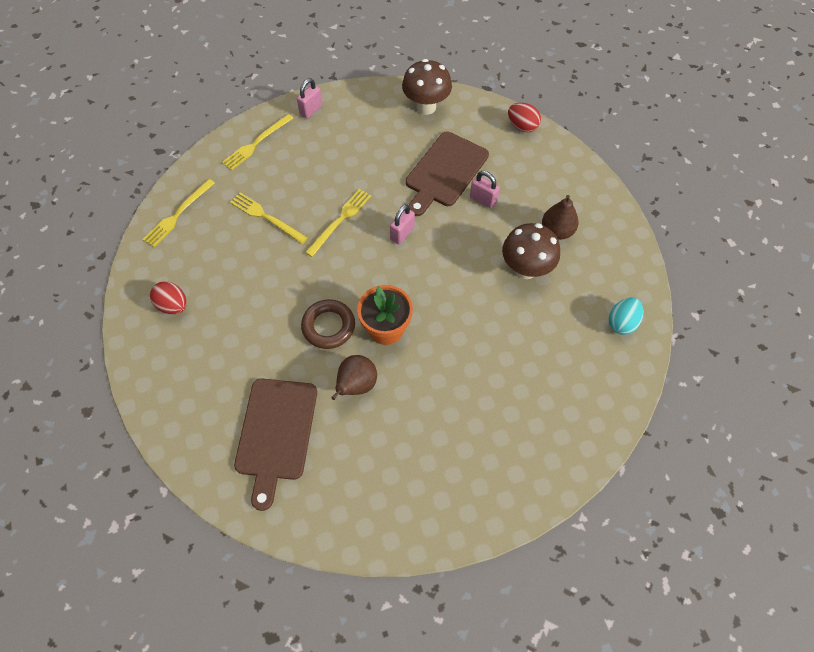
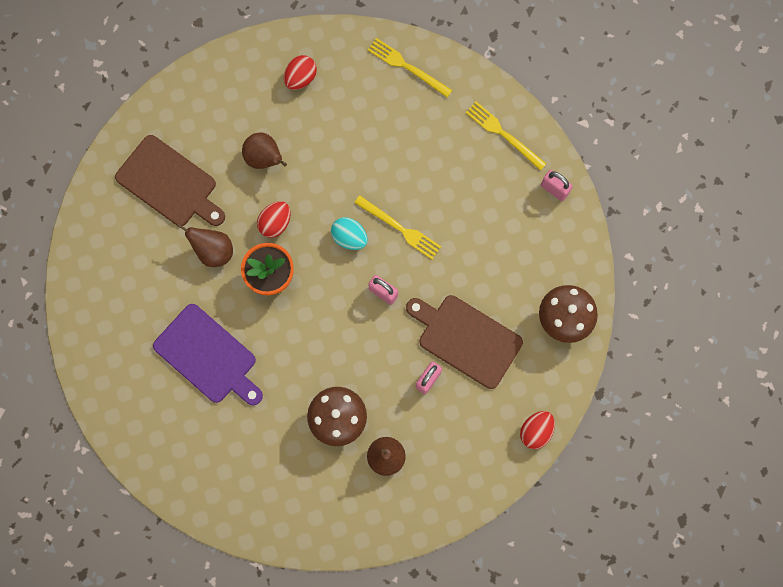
camera: 90 degrees right, 15 degrees up
(257, 338) = (264, 158): none -> brown pear
(266, 217) = (404, 154): yellow fork -> none
(276, 433) = (170, 183): brown cutting board -> brown cutting board turned 150 degrees counterclockwise
(328, 326) = (275, 223): brown ring -> red egg
(470, 387) = (208, 356): none -> purple cutting board
(621, 323) = (273, 512): turquoise egg -> turquoise egg (349, 237)

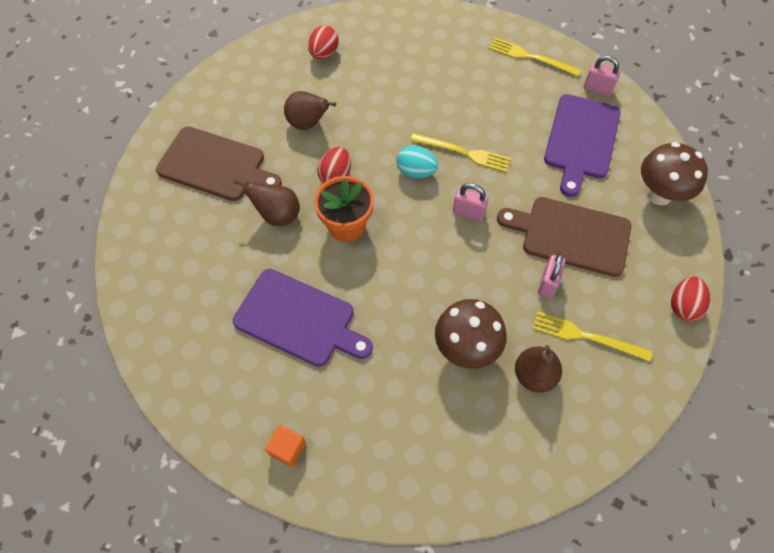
camera: 15 degrees left, 15 degrees down
(173, 463) = (287, 449): none -> orange cube
(407, 67) = (421, 26): yellow fork -> yellow fork (586, 336)
(515, 243) = (581, 140): none -> purple cutting board

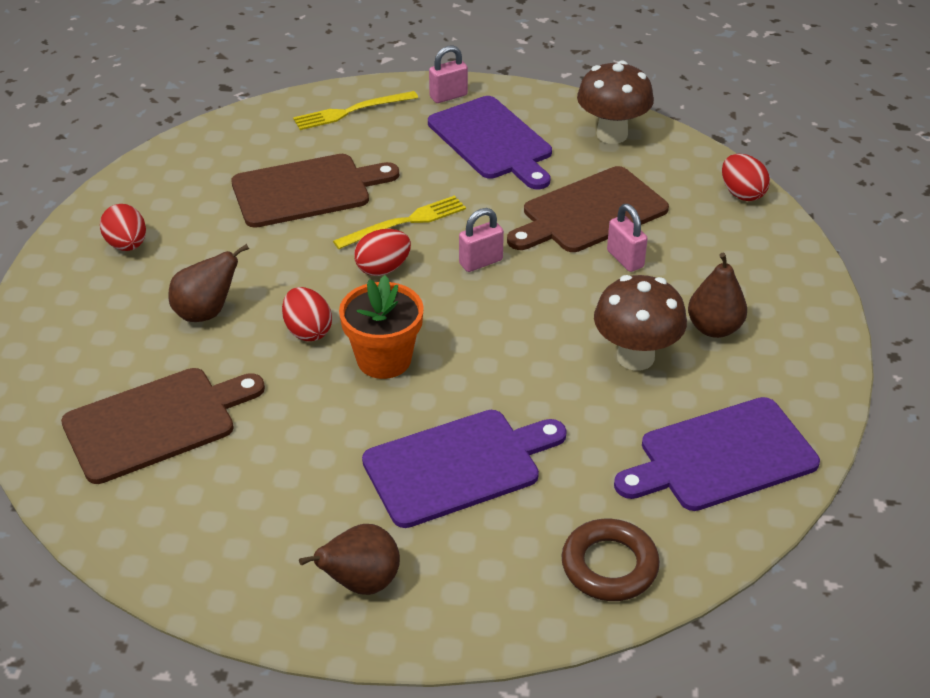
camera: 50 degrees left, 20 degrees down
(277, 215) = (299, 407): brown pear -> brown pear (361, 583)
(287, 449) = (609, 566): orange cube -> brown ring
(416, 171) = (383, 269): turquoise egg -> red egg
(424, 454) = (721, 457): none -> purple cutting board
(443, 90) = (307, 190): none -> brown cutting board
(586, 336) = (709, 270): yellow fork -> none

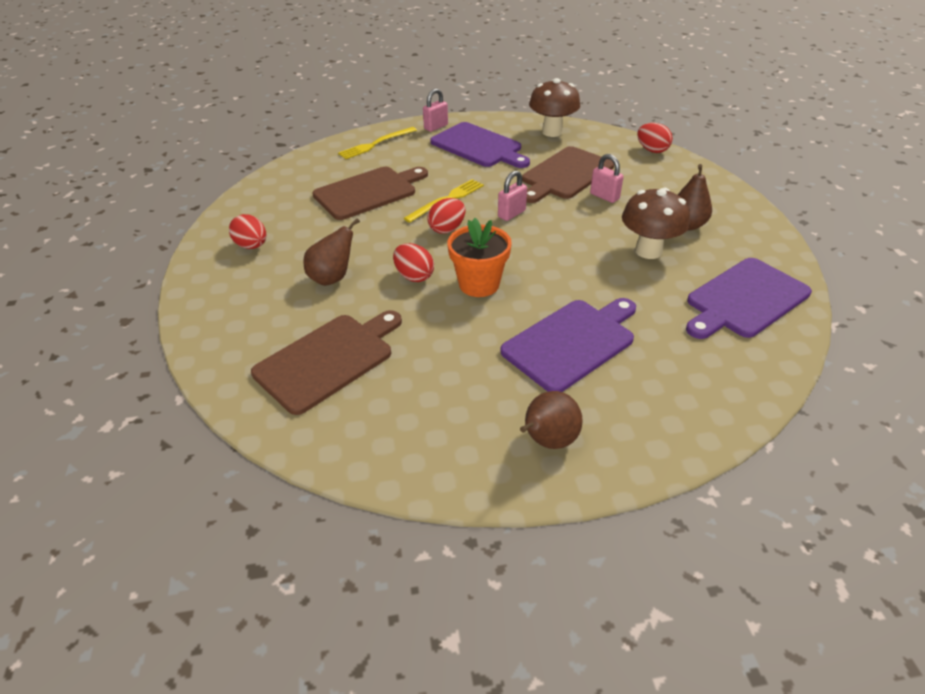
camera: 15 degrees left, 0 degrees up
(609, 566) = (719, 386): brown ring -> none

